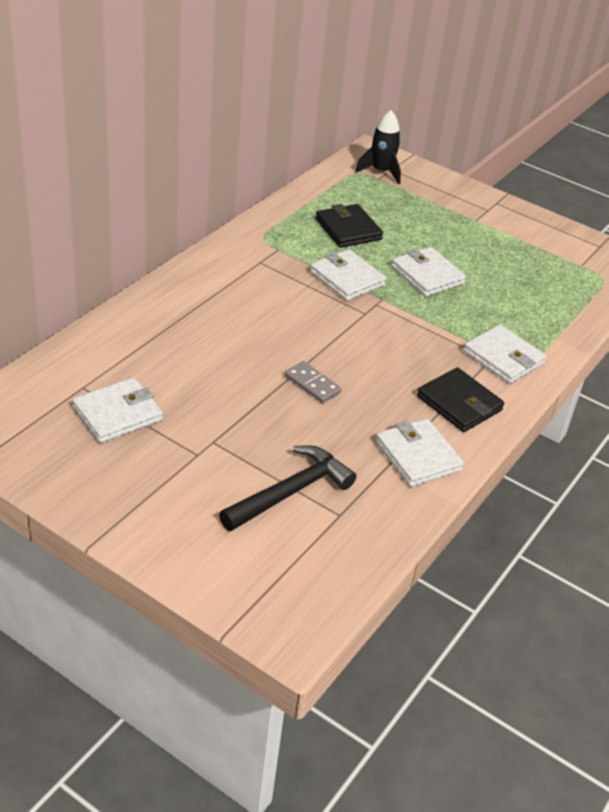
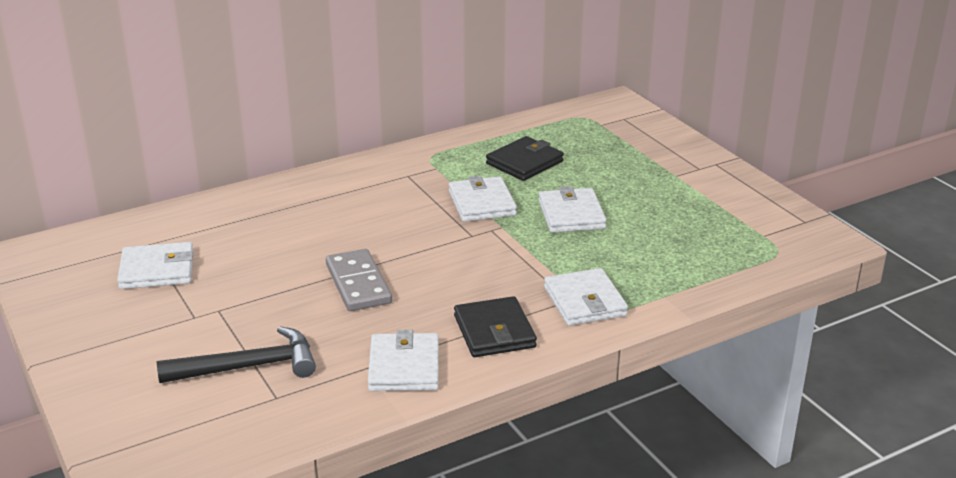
camera: 30 degrees right, 10 degrees down
(312, 384) = (358, 284): grey domino -> grey domino, size x1.56
(348, 229) = (524, 162): black wallet -> black wallet turned 45 degrees clockwise
(381, 172) = (609, 119): black rocket -> none

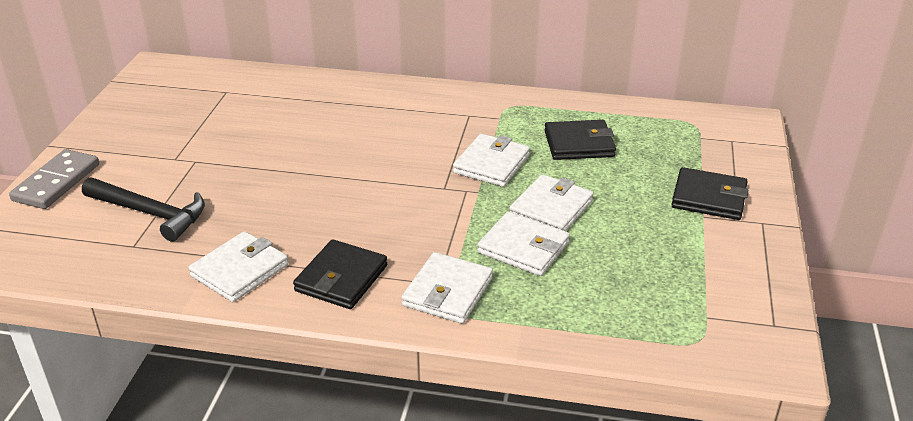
camera: 40 degrees right, 5 degrees up
(157, 270) = (203, 113): white wallet -> white wallet (523, 248)
(358, 284) = (306, 187): grey domino -> grey domino (56, 182)
(663, 162) = (709, 198): none -> black wallet

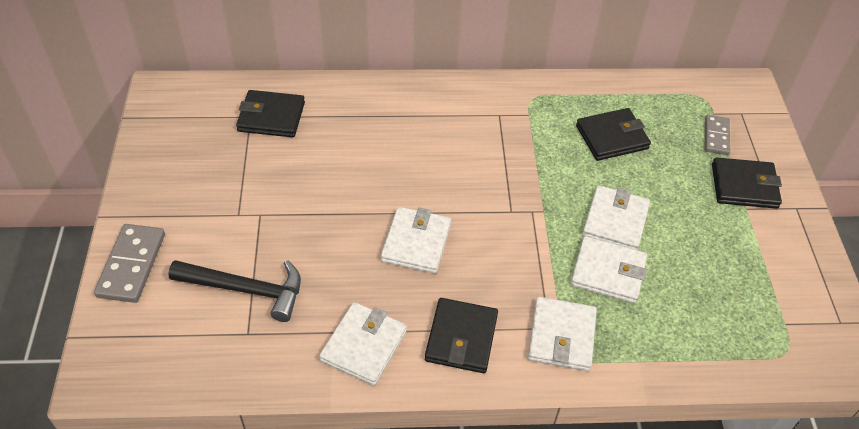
camera: 15 degrees left, 15 degrees up
(245, 94) = (271, 117): none -> black wallet
(491, 164) = (543, 174): white wallet -> white wallet (416, 242)
(694, 155) = (716, 136): none -> grey domino

